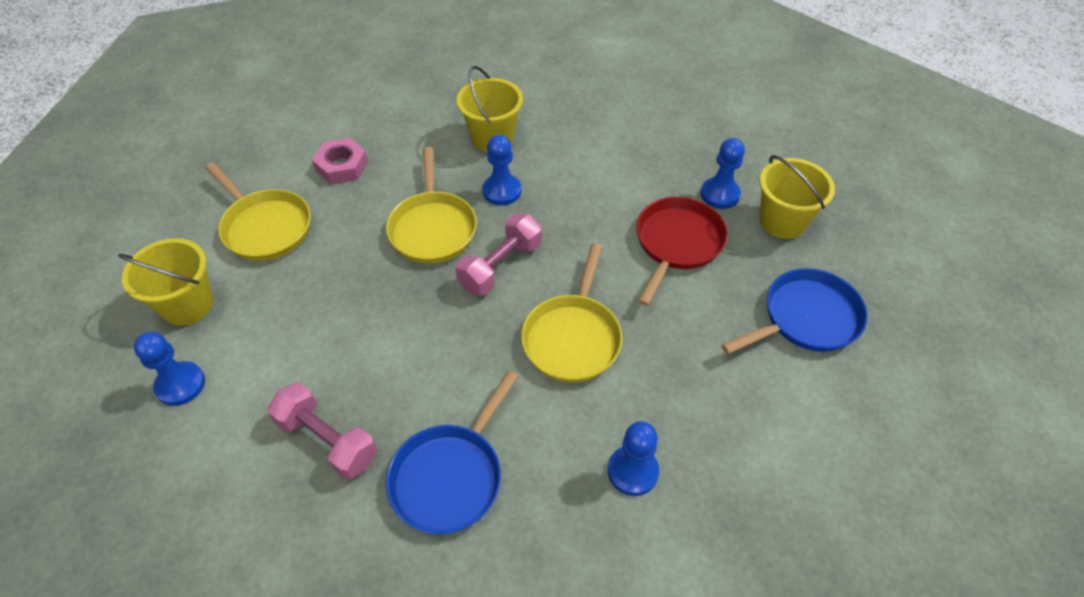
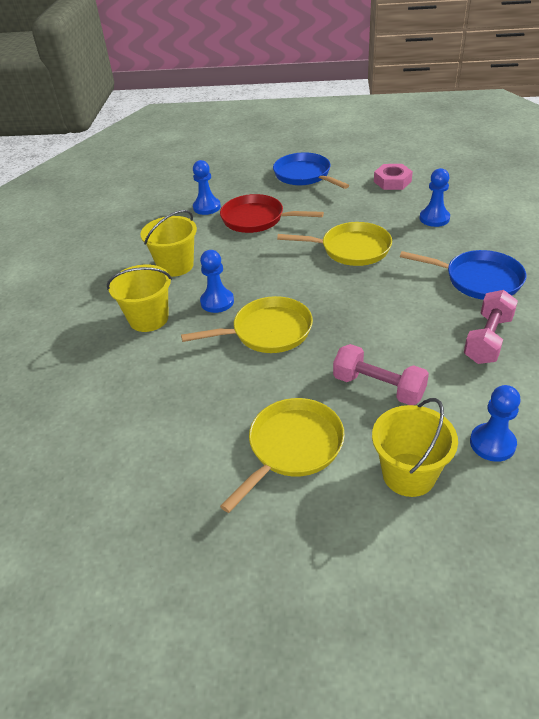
camera: 95 degrees left, 10 degrees down
(342, 166) = (196, 412): pink nut -> pink nut (392, 181)
(500, 266) = (298, 289): pink dumbbell -> pink dumbbell (378, 387)
(782, 221) = (228, 185): yellow bucket -> yellow bucket (175, 266)

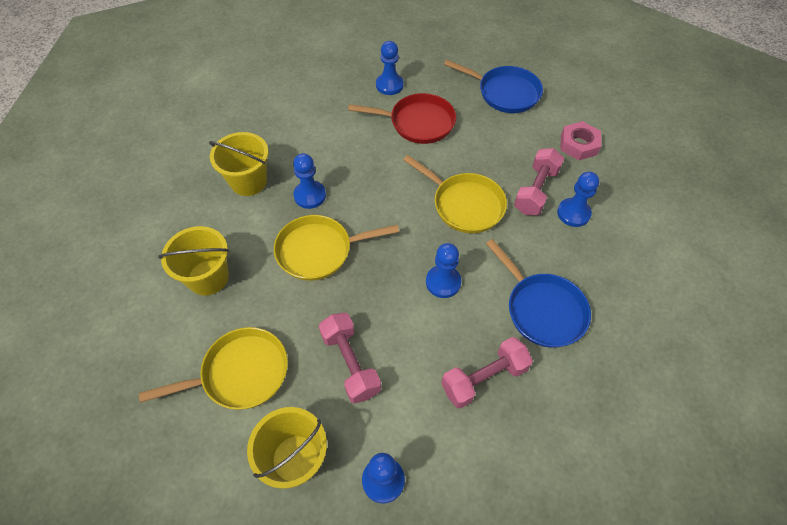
camera: 30 degrees right, 15 degrees up
(175, 266) = (312, 137): yellow bucket -> yellow bucket (208, 277)
(257, 219) = (417, 123): red pan -> red pan turned 135 degrees clockwise
(267, 331) = (319, 251): yellow pan -> yellow pan turned 150 degrees clockwise
(304, 175) = (504, 92): blue pan -> blue pan turned 120 degrees clockwise
(390, 300) = (443, 282): none -> blue pawn
(393, 218) = (536, 191): none -> pink dumbbell

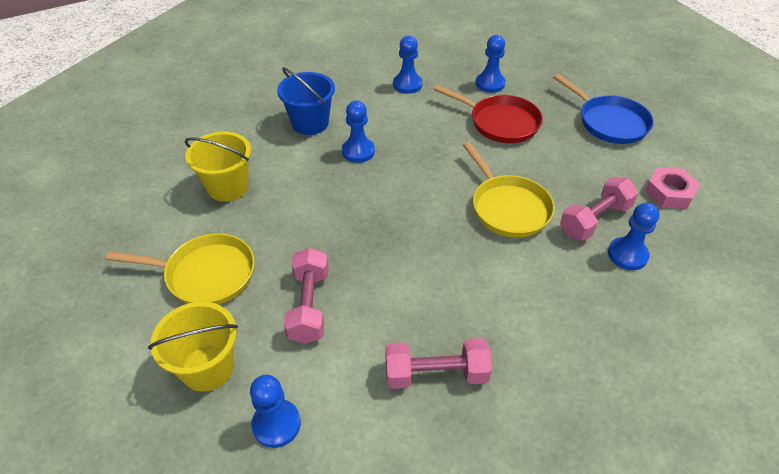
camera: 25 degrees right, 10 degrees down
(248, 181) = (310, 123): yellow bucket -> blue bucket
(319, 251) = (339, 199): yellow pan -> none
(443, 282) = (444, 269): blue pawn -> blue pawn (407, 84)
(542, 309) = (538, 333): blue pan -> none

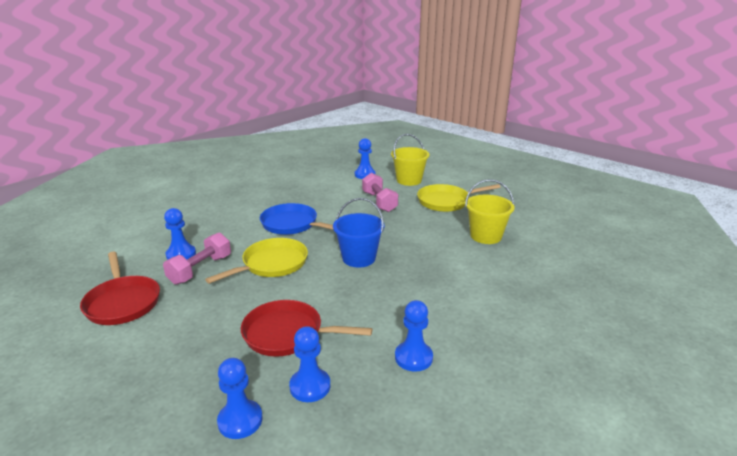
camera: 160 degrees right, 20 degrees down
(310, 123) = (476, 290): blue bucket -> blue bucket (359, 258)
(358, 151) = (413, 277): blue pawn -> blue pawn (240, 420)
(436, 374) = (301, 195): pink dumbbell -> none
(507, 207) = (271, 264): yellow pan -> yellow pan turned 90 degrees clockwise
(609, 122) = (156, 365): blue pan -> blue pan (292, 224)
(669, 192) = (122, 302): pink nut -> red pan

